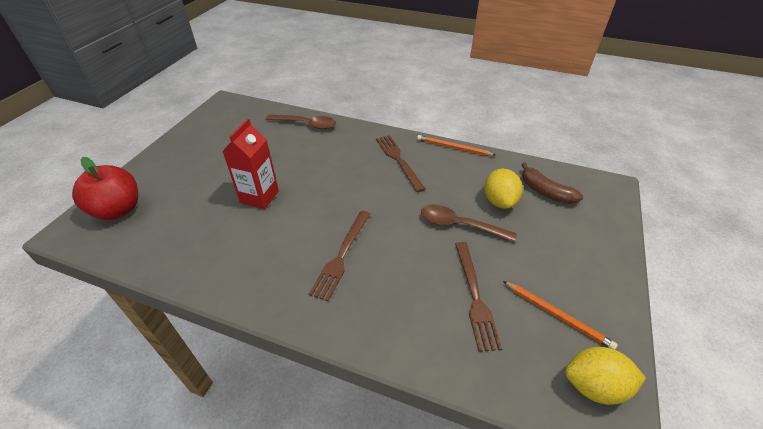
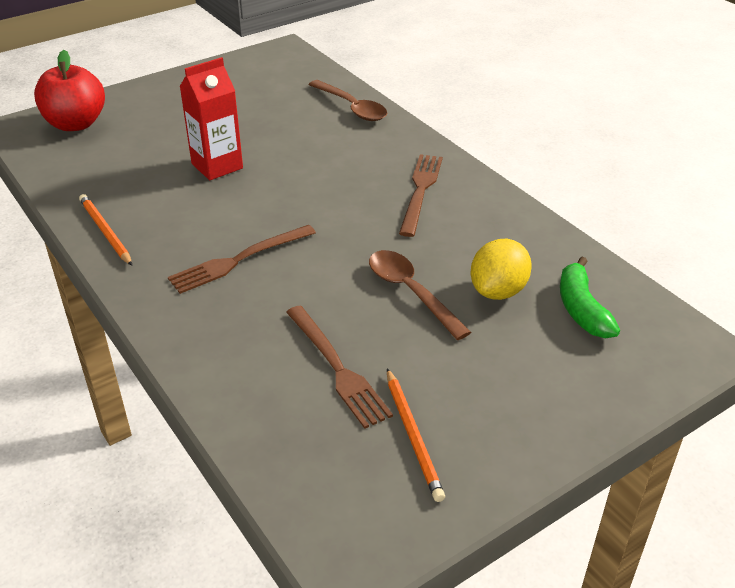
camera: 35 degrees right, 5 degrees down
(453, 147) = (515, 205): orange pencil -> orange pencil (105, 232)
(475, 297) = (337, 368): brown fork -> brown fork turned 60 degrees counterclockwise
(545, 191) = (581, 309): brown banana -> green banana
(594, 386) = (367, 516): yellow lemon -> none

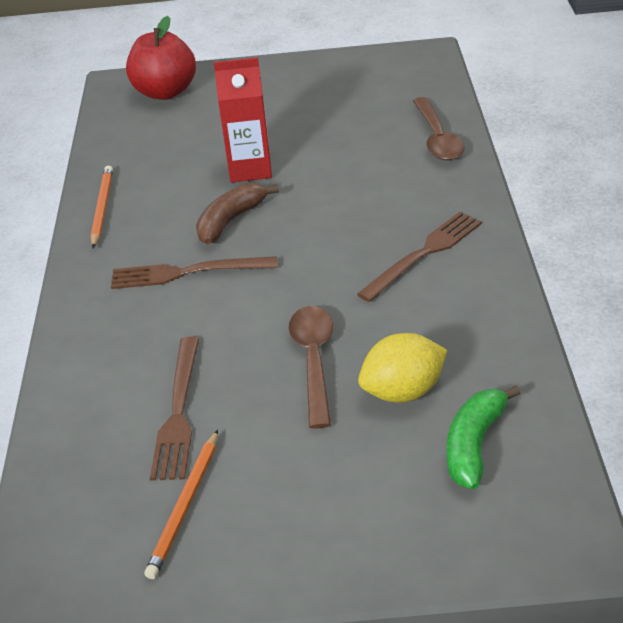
camera: 35 degrees right, 0 degrees up
(239, 209) = (231, 221): none -> brown banana

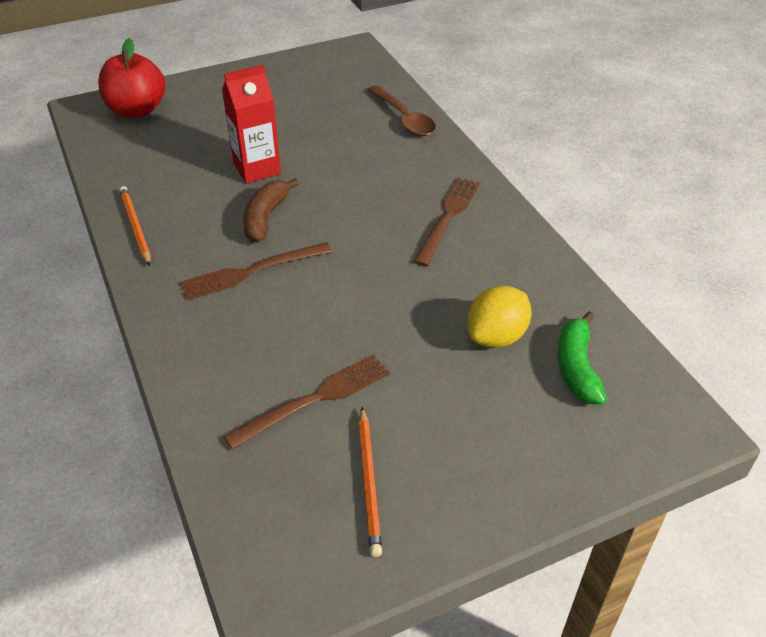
camera: 25 degrees left, 5 degrees up
(178, 412) = (315, 399): brown fork -> brown fork turned 105 degrees counterclockwise
(314, 361) = (408, 327): brown spoon -> none

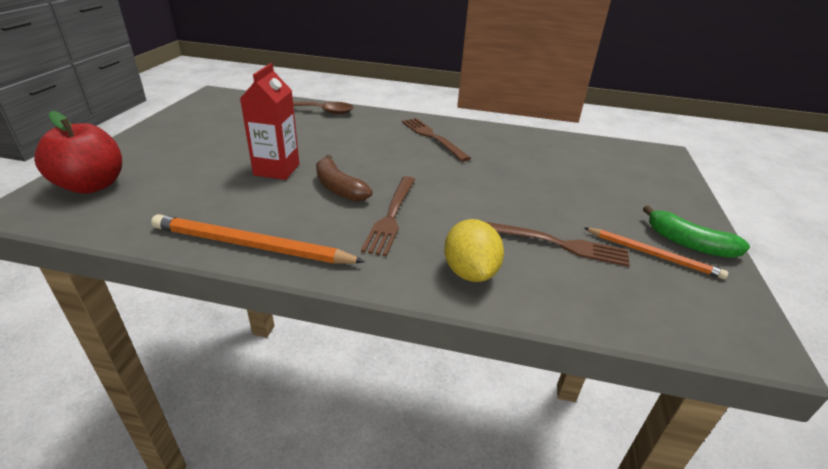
camera: 55 degrees left, 10 degrees down
(135, 227) = (252, 246): orange pencil -> orange pencil, size x1.61
(315, 399) = (557, 244): brown fork -> brown fork turned 105 degrees clockwise
(496, 336) = (554, 166): yellow lemon -> yellow lemon (470, 272)
(576, 367) = (598, 158): green banana -> green banana (688, 243)

